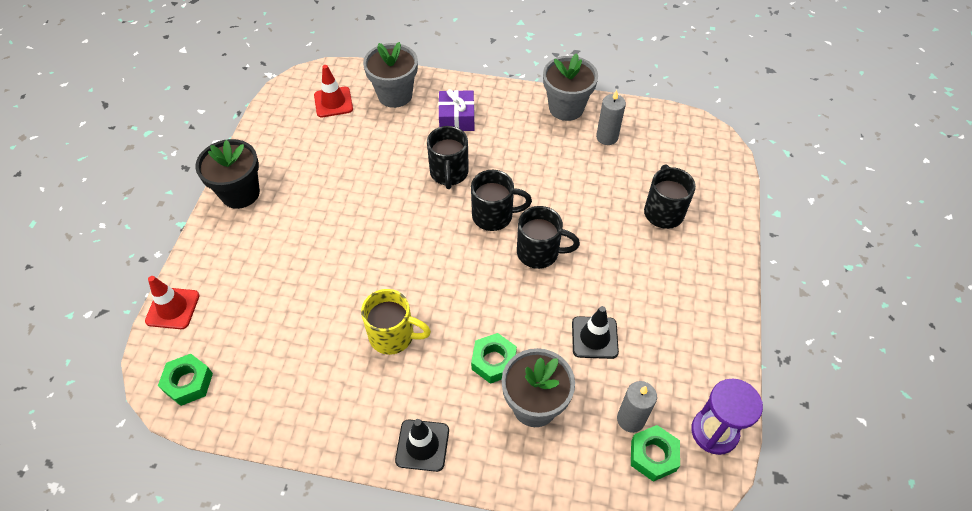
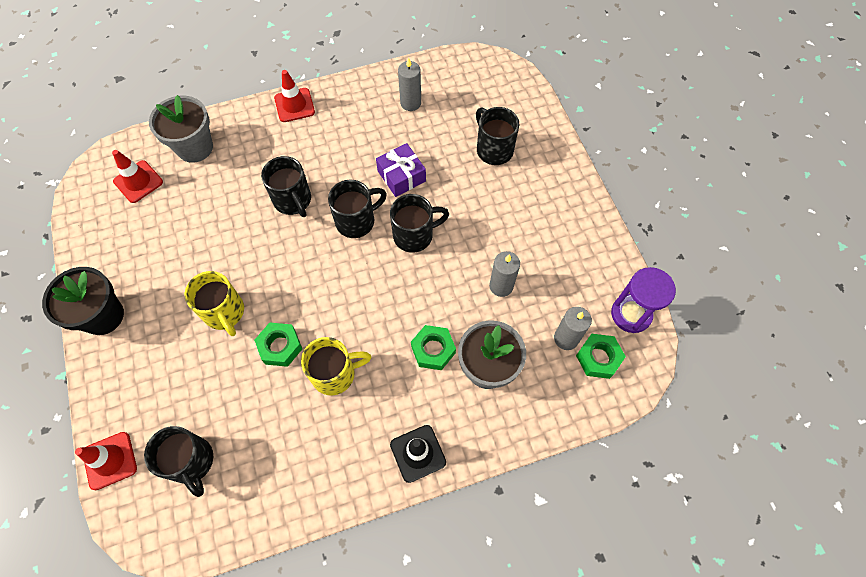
camera: 30 degrees left, 10 degrees up
(188, 382) = (173, 519): green nut -> green nut (280, 347)
(232, 344) = (192, 462): none -> black mug
(334, 237) = (225, 312): none -> yellow mug
(457, 118) = (268, 144): purple gift -> purple gift (401, 176)
(500, 96) = (294, 105): none -> red traffic cone
(566, 108) = (360, 91): grey flower pot -> none
(594, 337) = (501, 286): black traffic cone -> grey candle

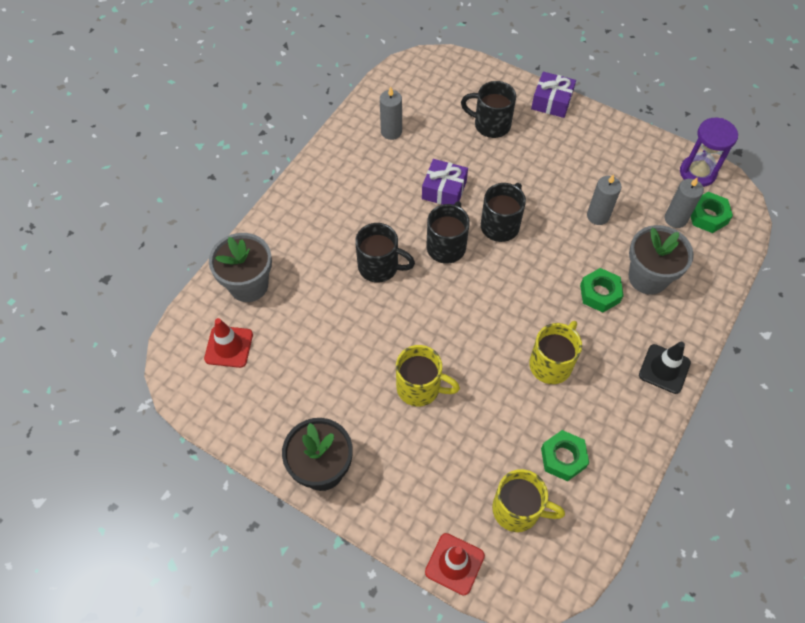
camera: 40 degrees left, 5 degrees down
(192, 462) = (518, 510): black mug -> yellow mug
(280, 347) = (490, 377): green nut -> green nut (563, 458)
(294, 105) = (298, 195): red traffic cone -> none
(565, 164) = (551, 102): none -> purple gift

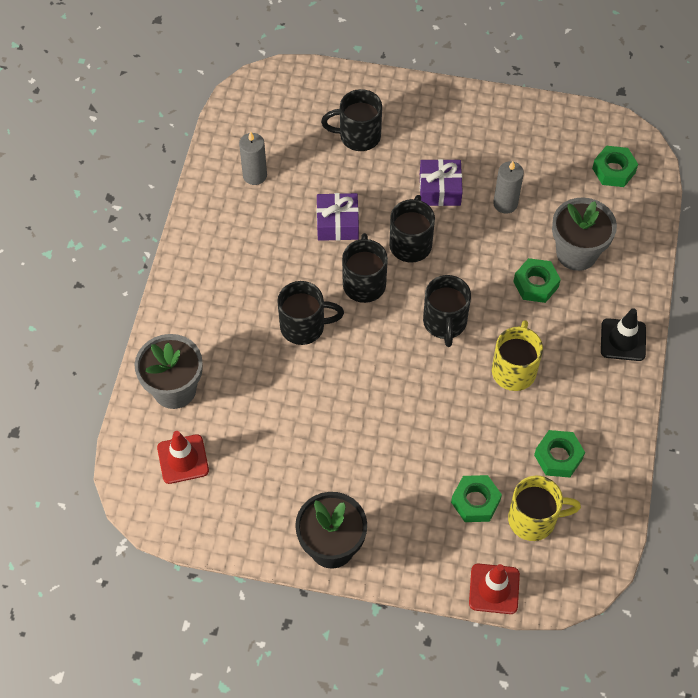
camera: 20 degrees left, 0 degrees up
(420, 387) = (395, 436): yellow mug -> none
(469, 473) = (475, 501): none -> green nut
(504, 302) = (445, 323): none -> black mug
(551, 102) = (412, 91): purple gift -> purple gift (440, 189)
(675, 219) = (583, 183): grey candle -> none
(697, 172) = (588, 126): purple hourglass -> none

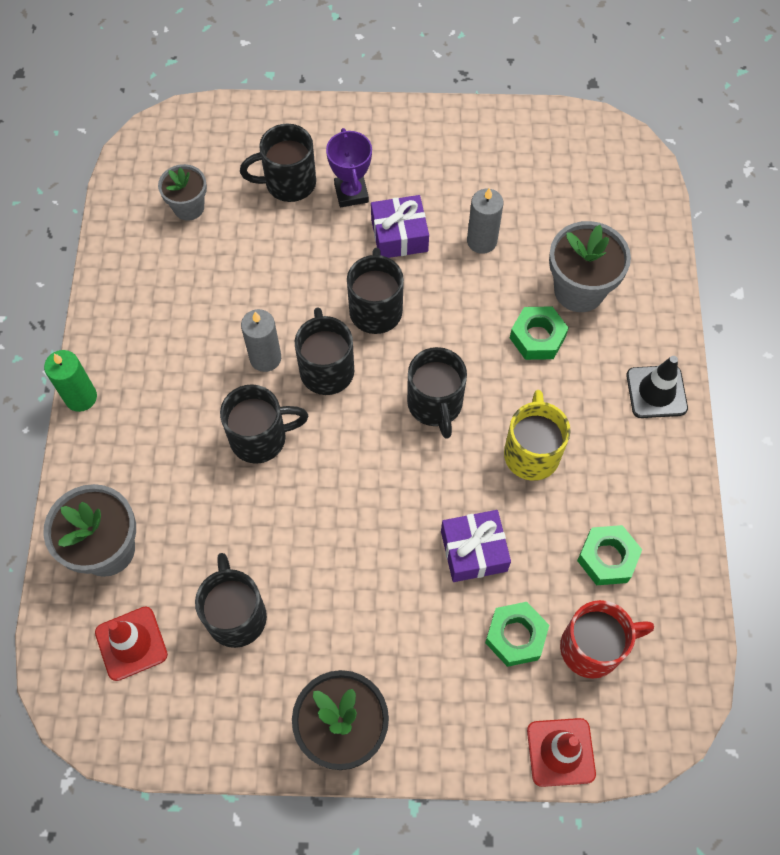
camera: 10 degrees left, 5 degrees up
(171, 275) = (81, 397): none -> green candle
(255, 175) = (168, 251): grey candle -> grey candle (265, 358)
(264, 452) = (236, 615): none -> black mug
(276, 144) = (188, 207): none -> grey flower pot
(337, 223) = (281, 297): purple gift -> purple gift (474, 551)
(407, 151) = (351, 193): none -> purple trophy
(534, 519) = (593, 647): yellow mug -> red mug
(613, 170) = (603, 181): green nut -> none

